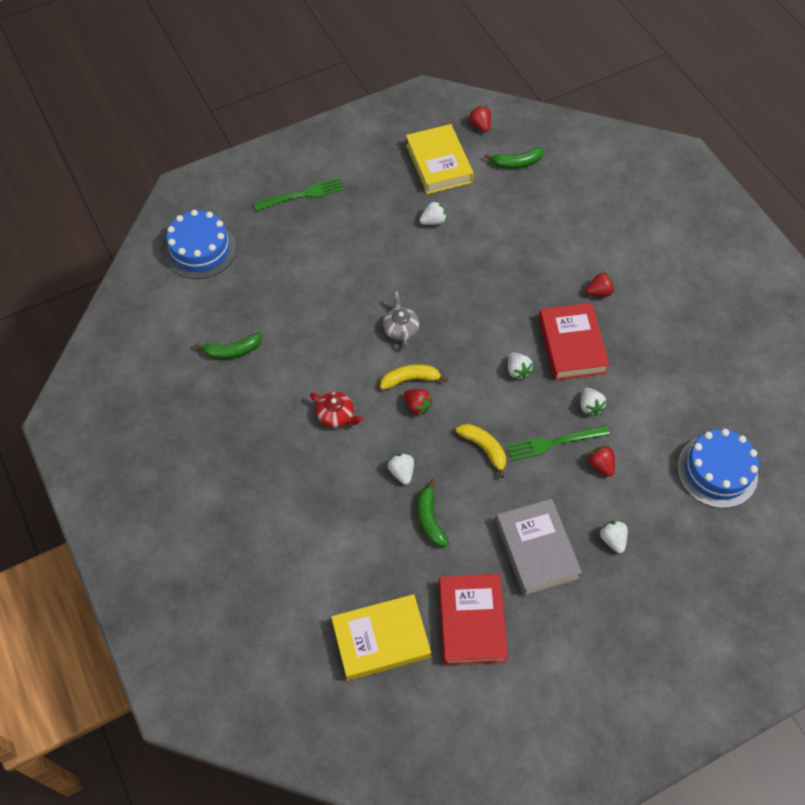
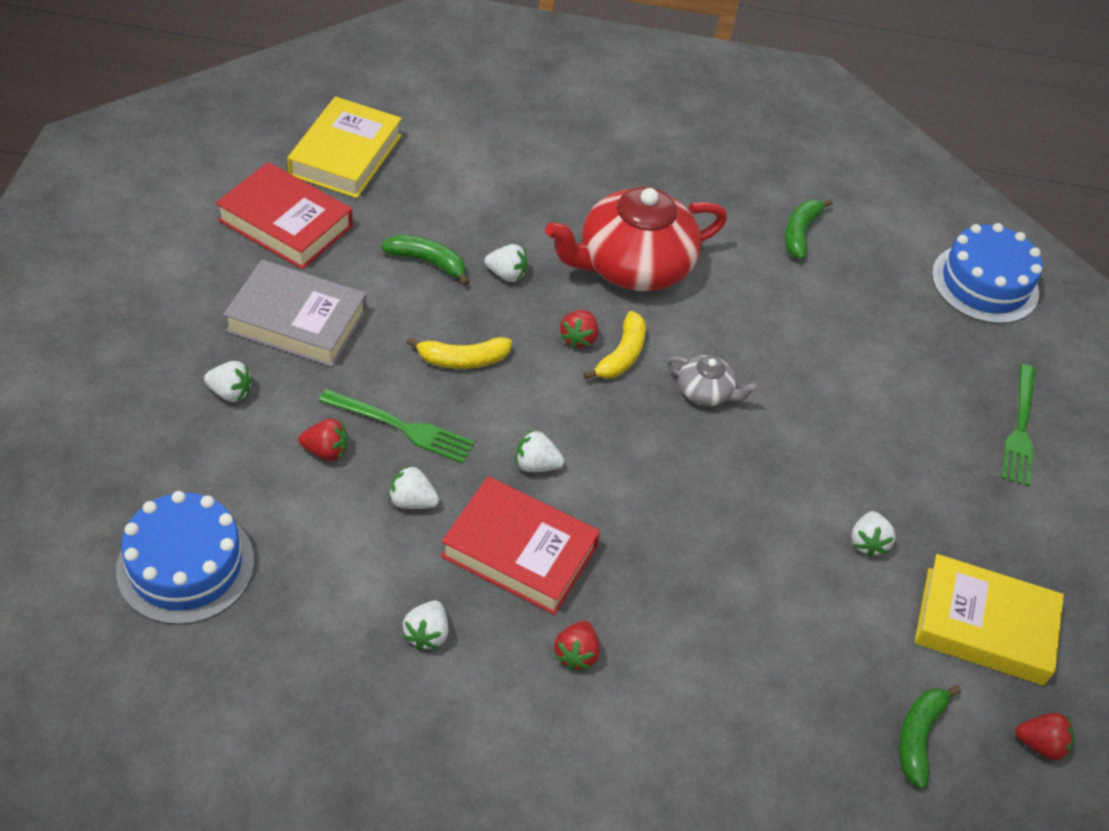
camera: 120 degrees right, 10 degrees down
(336, 415) = (632, 266): red teapot -> red teapot, size x2.20
(417, 406) = (578, 338): red strawberry -> red strawberry turned 60 degrees counterclockwise
(553, 443) = (402, 427): green fork -> green fork turned 90 degrees clockwise
(647, 351) = (427, 634): none -> white strawberry

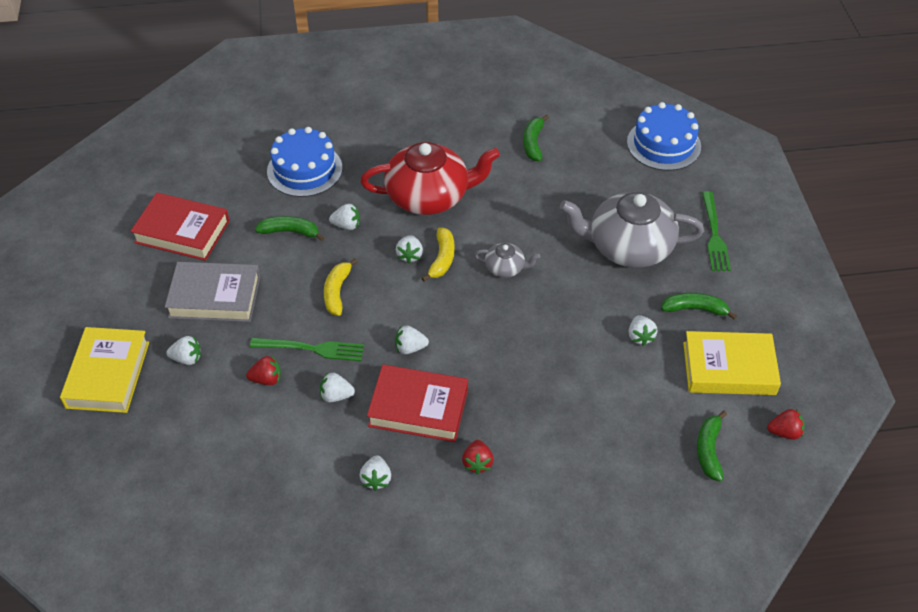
camera: 10 degrees left, 0 degrees up
(185, 565) = (199, 482): blue cake -> blue cake (304, 169)
(346, 155) = (207, 172): yellow book -> yellow book (108, 374)
(462, 360) = (337, 292): yellow banana -> yellow banana turned 120 degrees clockwise
(578, 338) = (409, 255): red strawberry -> white strawberry
(632, 266) = (429, 196): red teapot -> red teapot turned 150 degrees counterclockwise
(890, 411) = (628, 247): none -> grey teapot
(960, 526) = (695, 309): none -> green banana

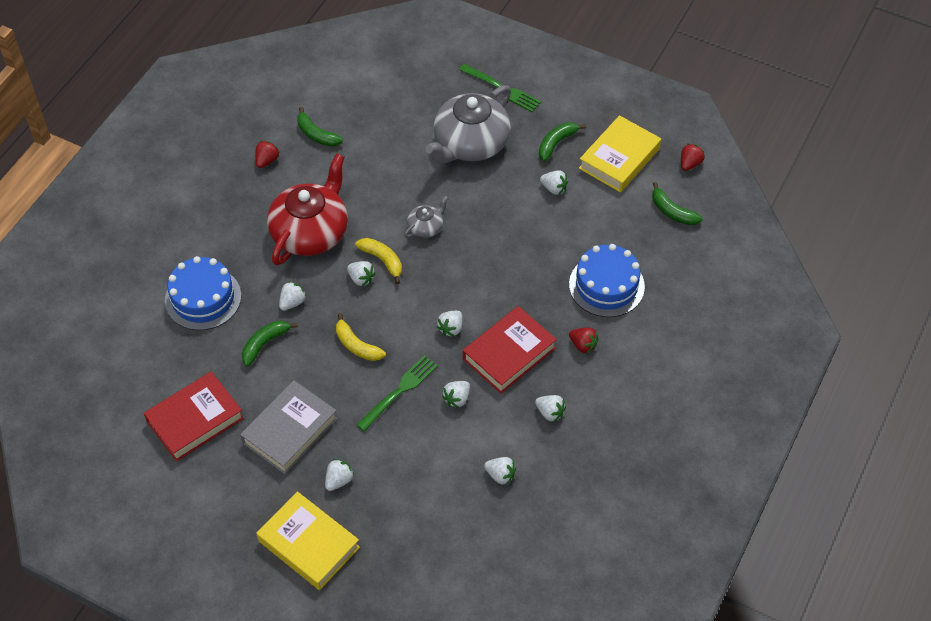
camera: 55 degrees left, 5 degrees up
(266, 379) = (404, 436): red strawberry -> red strawberry (267, 160)
(275, 478) = (500, 475): none -> white strawberry
(663, 144) = (392, 60): blue cake -> blue cake (606, 285)

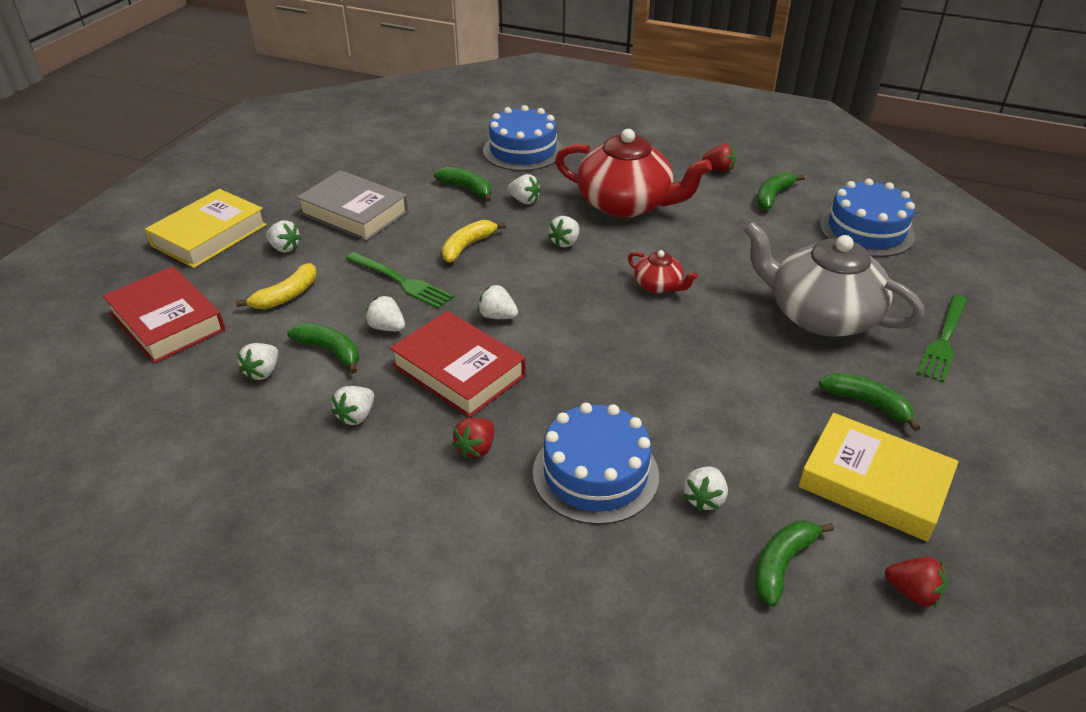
camera: 85 degrees right, 15 degrees down
(195, 420) = (374, 160): red book -> red book (167, 321)
(373, 91) = (866, 230): none -> blue cake
(382, 260) = (596, 256): yellow banana -> yellow banana (286, 296)
(426, 227) = (659, 285): grey teapot -> red teapot
(480, 434) = (330, 351): none -> green banana
(554, 188) = (773, 404): white strawberry -> white strawberry (704, 498)

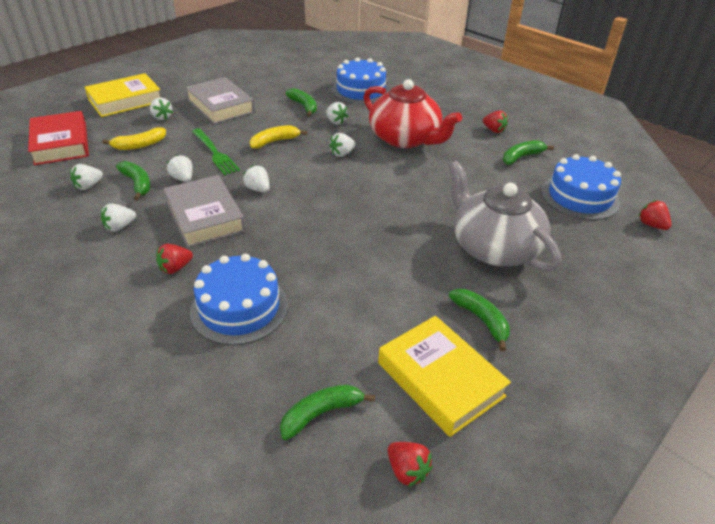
camera: 20 degrees right, 0 degrees up
(458, 371) = (205, 216): red book -> grey book
(659, 285) = (385, 197): red teapot -> none
(704, 498) = (301, 349): white strawberry -> none
(944, 341) = (583, 292): green fork -> none
(957, 245) = (651, 225): none -> red strawberry

